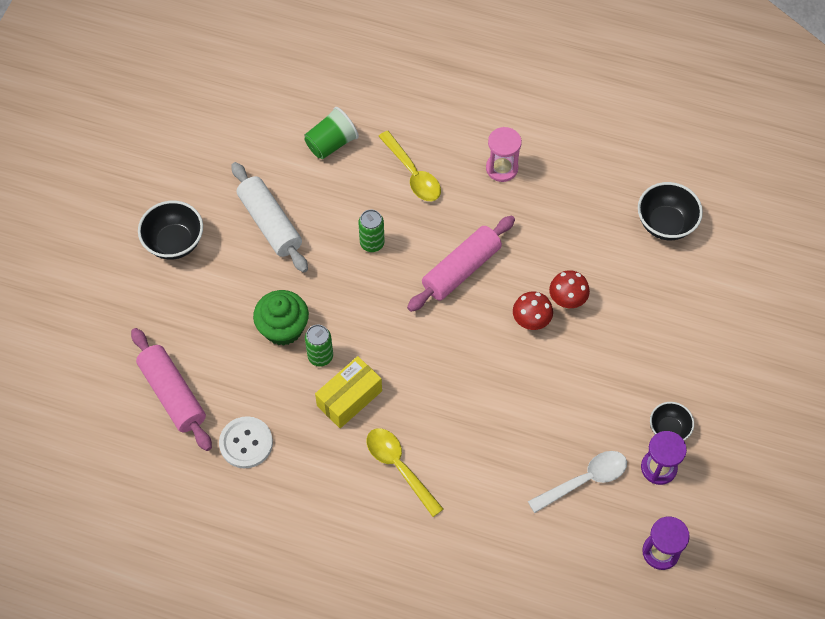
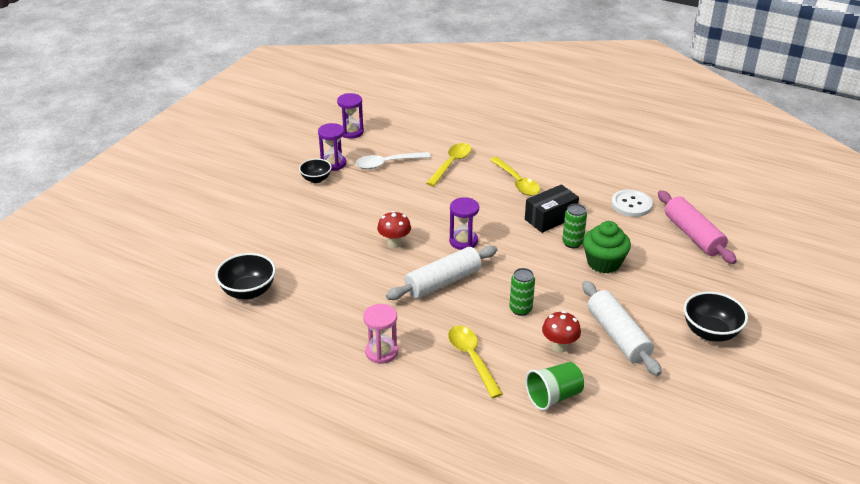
camera: 170 degrees left, 25 degrees down
(349, 398) = (550, 218): yellow box -> black box
(450, 339) = (463, 241): none -> purple hourglass
(461, 269) = (443, 282): pink rolling pin -> white rolling pin
(495, 494) = (451, 164): none -> yellow spoon
(567, 301) = (359, 252): red mushroom -> red mushroom (559, 346)

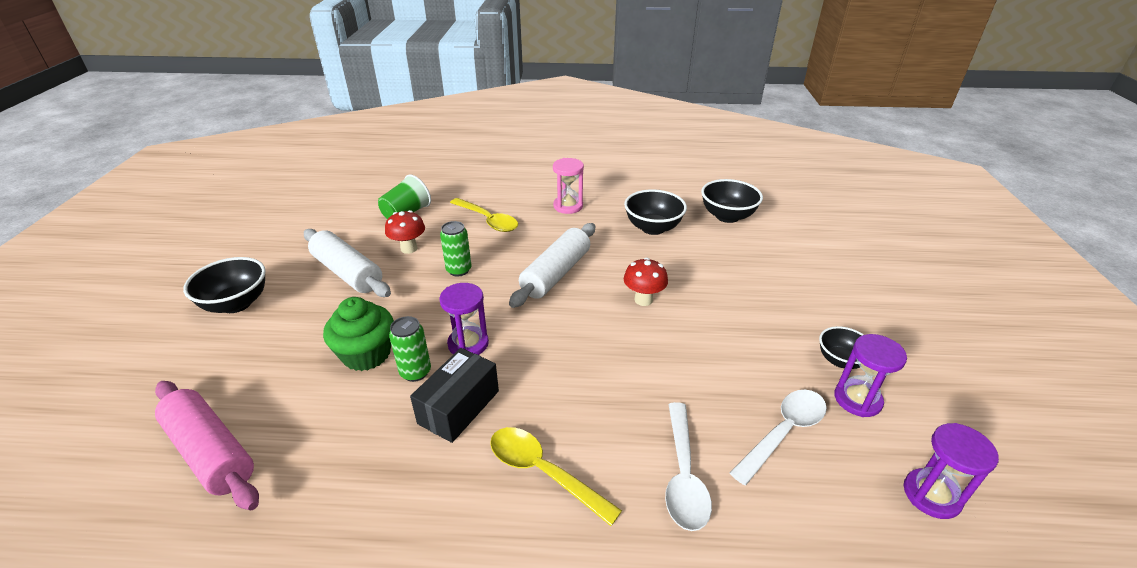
camera: 155 degrees right, 0 degrees up
(326, 300) = (653, 228): none -> black bowl
(451, 164) = (683, 474): yellow spoon -> white spoon
(463, 241) = (564, 328): purple hourglass -> purple hourglass (468, 344)
(631, 204) = (317, 491): white button -> none

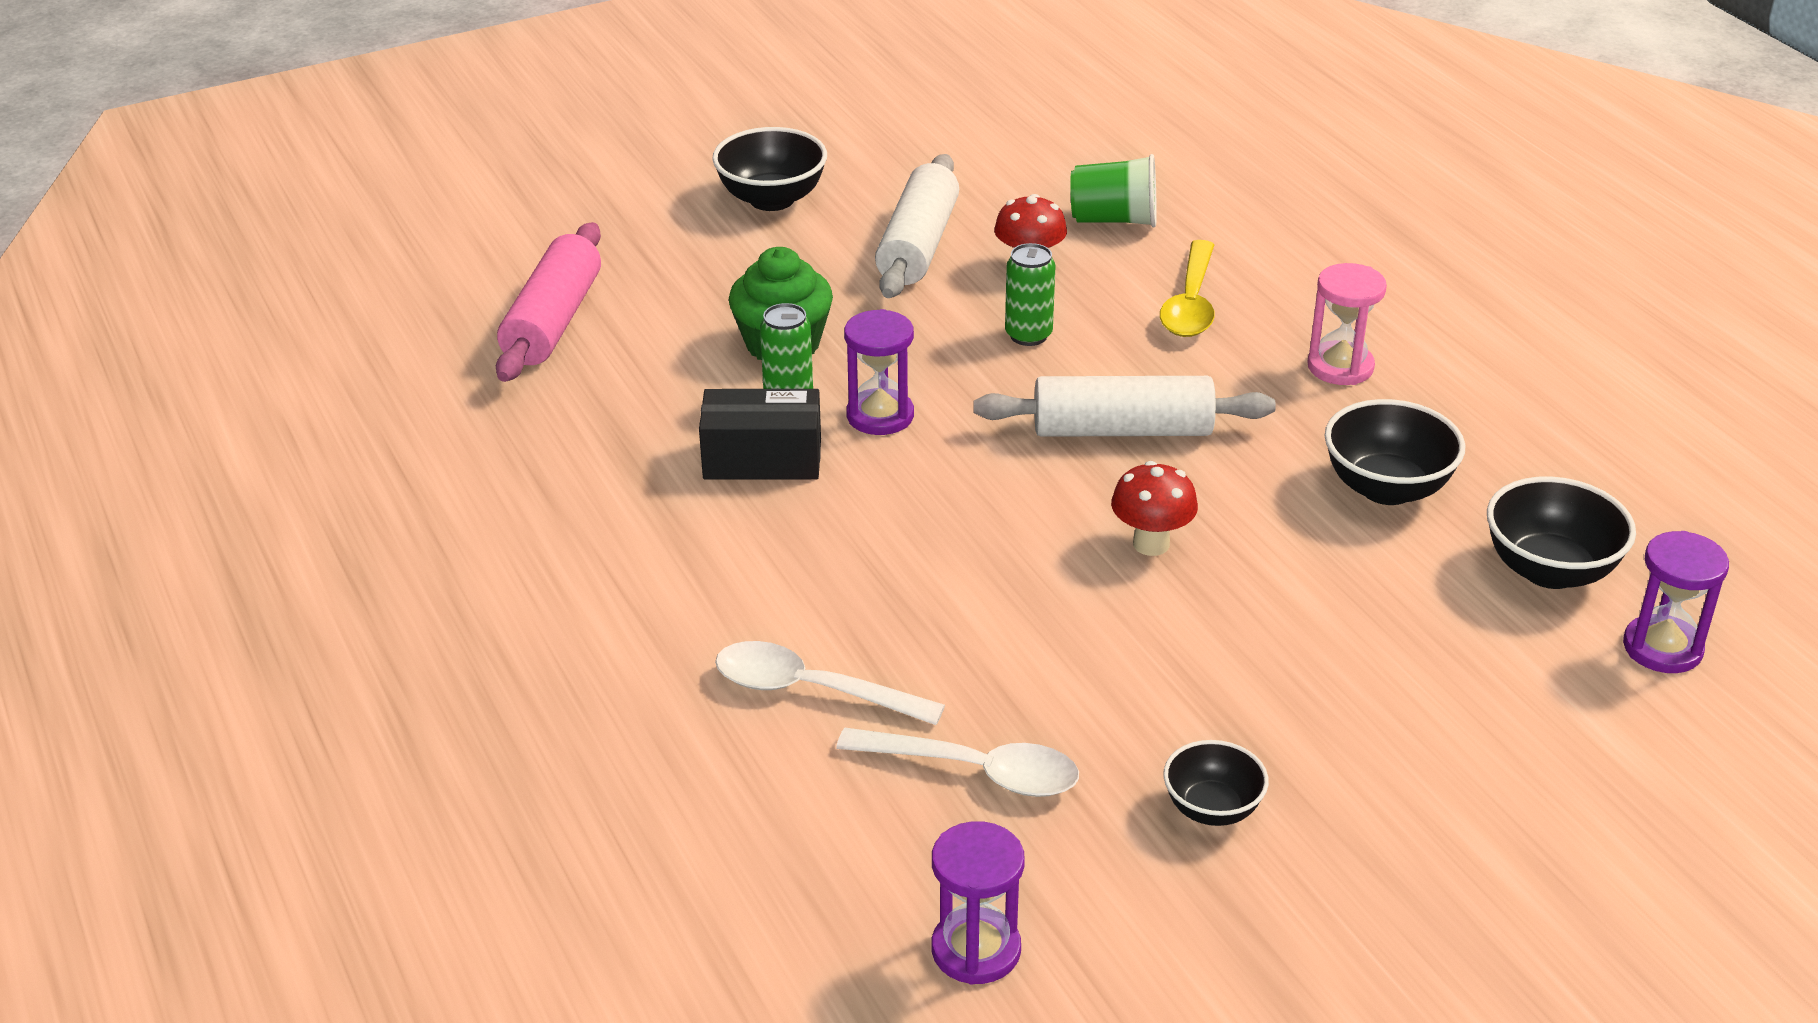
camera: 60 degrees right, 0 degrees up
(544, 472) = (719, 570): yellow spoon -> none
(683, 474) = (812, 690): white spoon -> white spoon turned 45 degrees clockwise
(857, 399) = (1125, 843): purple hourglass -> purple hourglass (1662, 648)

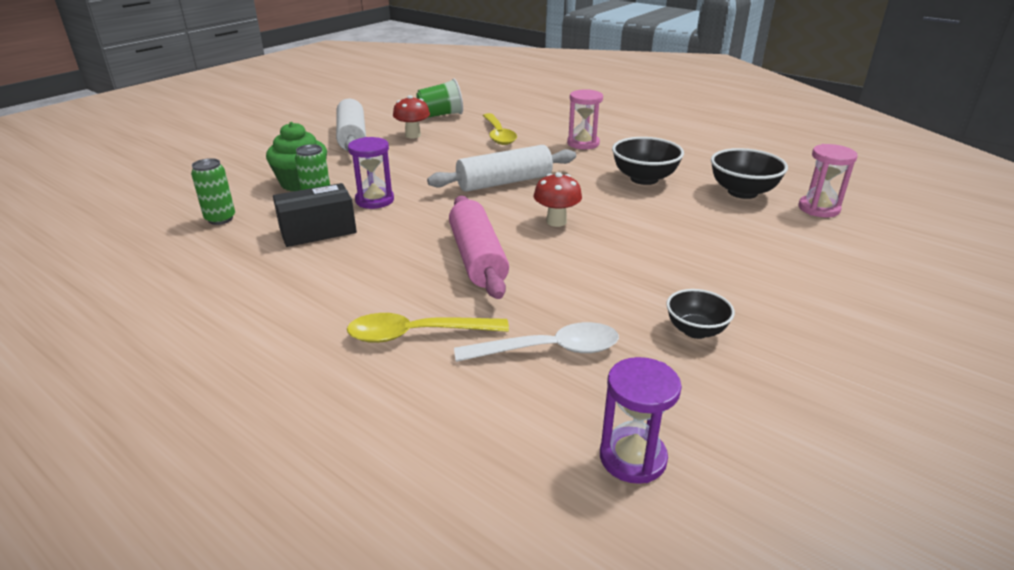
camera: 25 degrees left, 5 degrees down
(553, 321) = (157, 197): pink rolling pin -> pink rolling pin (477, 258)
(772, 199) = (265, 133): black bowl -> none
(812, 690) = (418, 334): white spoon -> yellow spoon
(1028, 335) = (430, 158): green can -> green can (220, 219)
(1662, 648) = (818, 209): purple hourglass -> pink hourglass

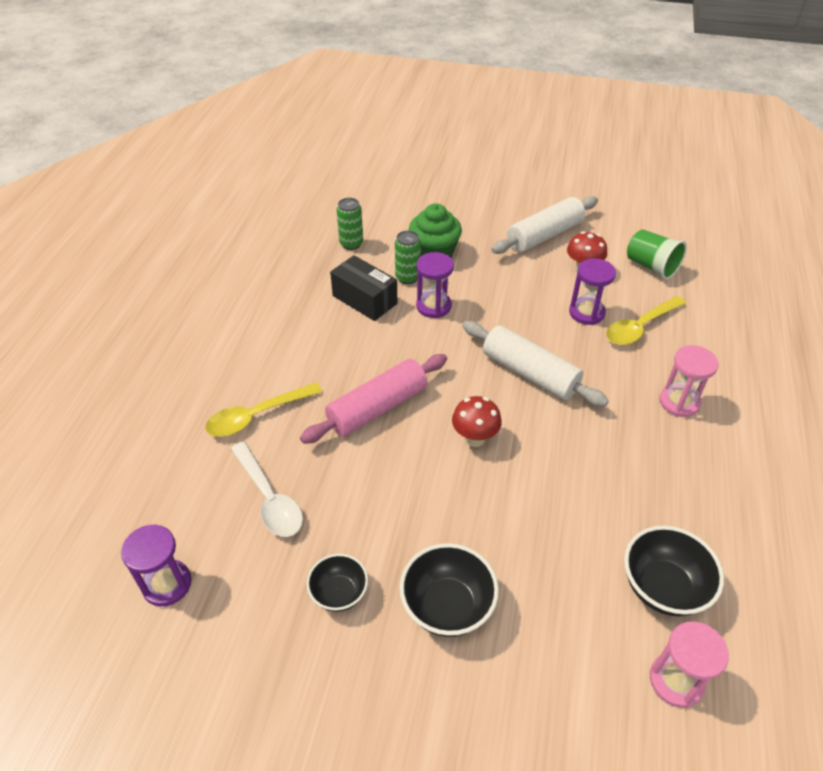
camera: 65 degrees right, 15 degrees up
(418, 334) = (257, 416): yellow spoon -> yellow spoon turned 90 degrees counterclockwise
(462, 146) = (586, 313): none -> purple hourglass
(644, 179) = (626, 482): black bowl -> black bowl (447, 606)

